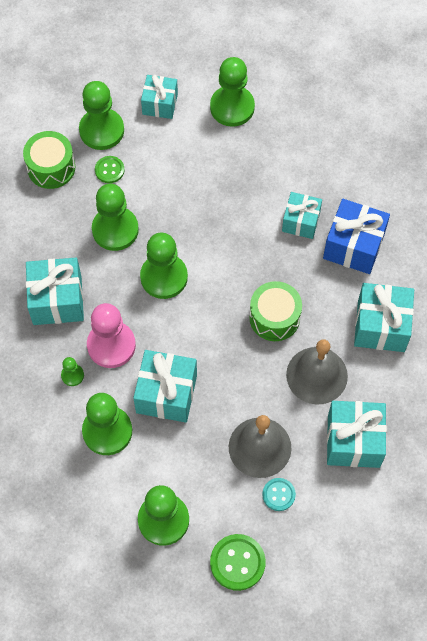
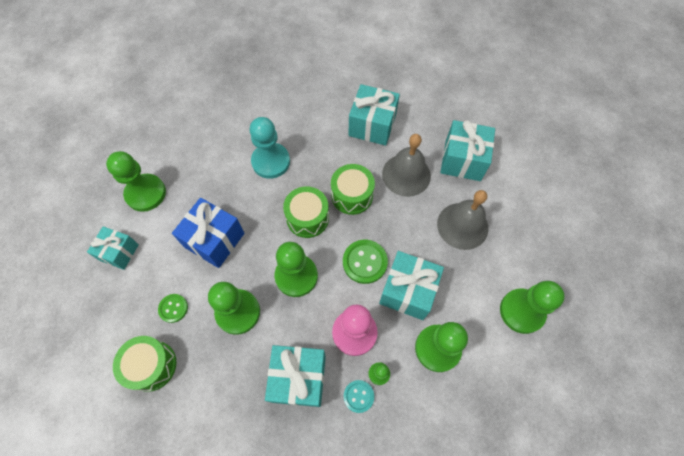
camera: 80 degrees left, 0 degrees up
(101, 130) = (127, 309): green pawn -> none
(235, 275) = (307, 218): none -> green drum
(237, 562) = (558, 258): green button -> green button (365, 262)
(278, 495) = (503, 219): turquoise button -> turquoise button (358, 396)
(301, 221) = (271, 161): turquoise gift -> turquoise pawn
(354, 246) = (301, 130): blue gift -> blue gift (214, 240)

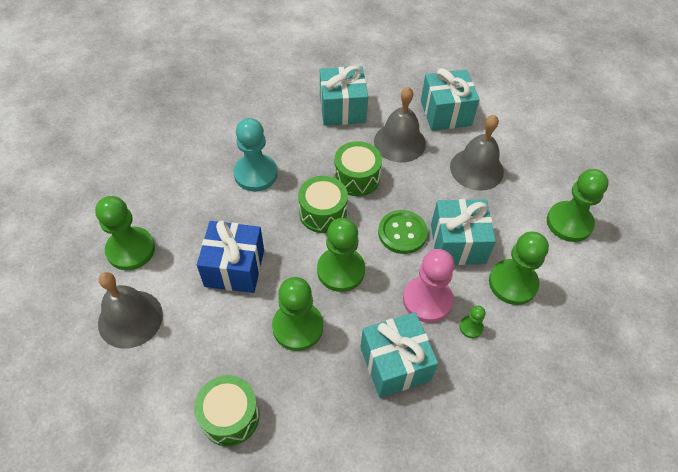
camera: 25 degrees left, 10 degrees down
(119, 252) = (130, 318): turquoise gift -> grey bell
(173, 308) = (224, 350): green button -> none
(358, 396) = (463, 355): turquoise button -> none

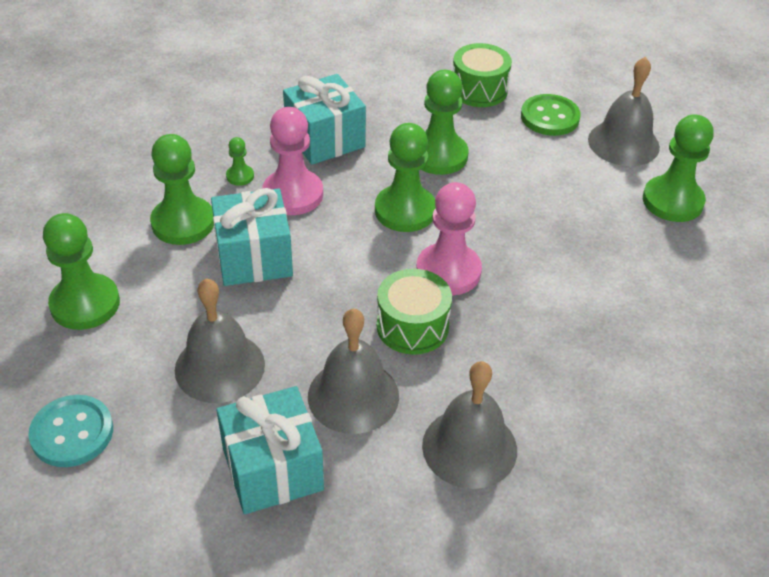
camera: 170 degrees right, 10 degrees down
(234, 268) = (536, 198): blue gift -> none
(256, 174) = (567, 311): turquoise pawn -> none
(323, 213) = (448, 271): green drum -> pink pawn
(342, 109) = (469, 447): turquoise gift -> grey bell
(402, 233) = (332, 261): green button -> green button (550, 117)
(554, 144) = (72, 433): none -> turquoise button

